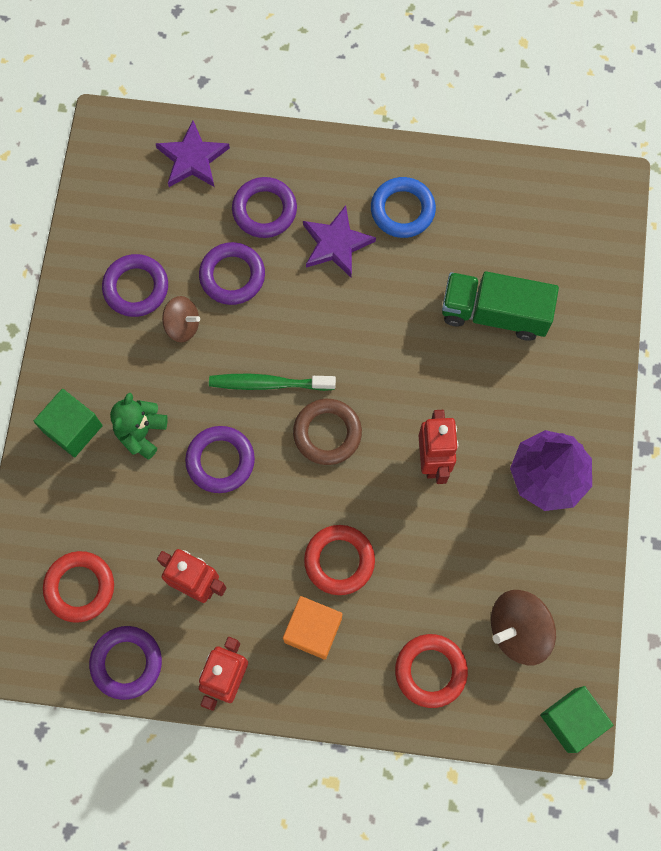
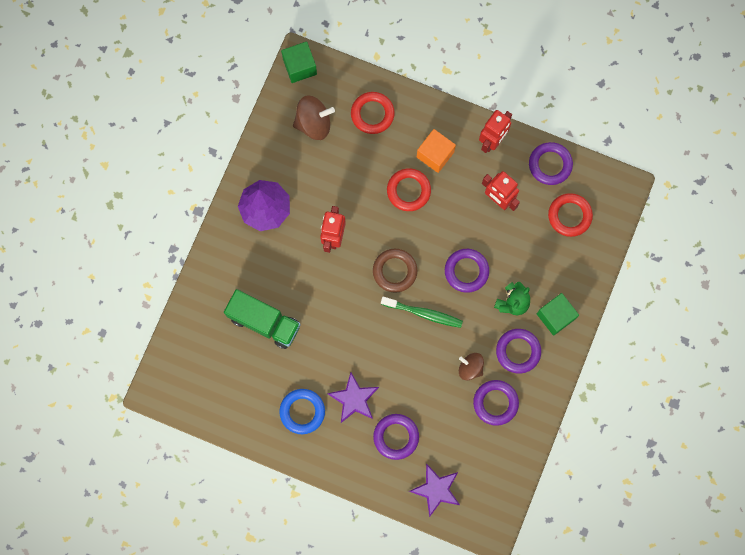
camera: 165 degrees left, 5 degrees up
(232, 276) = (429, 394): purple ring -> purple ring (518, 351)

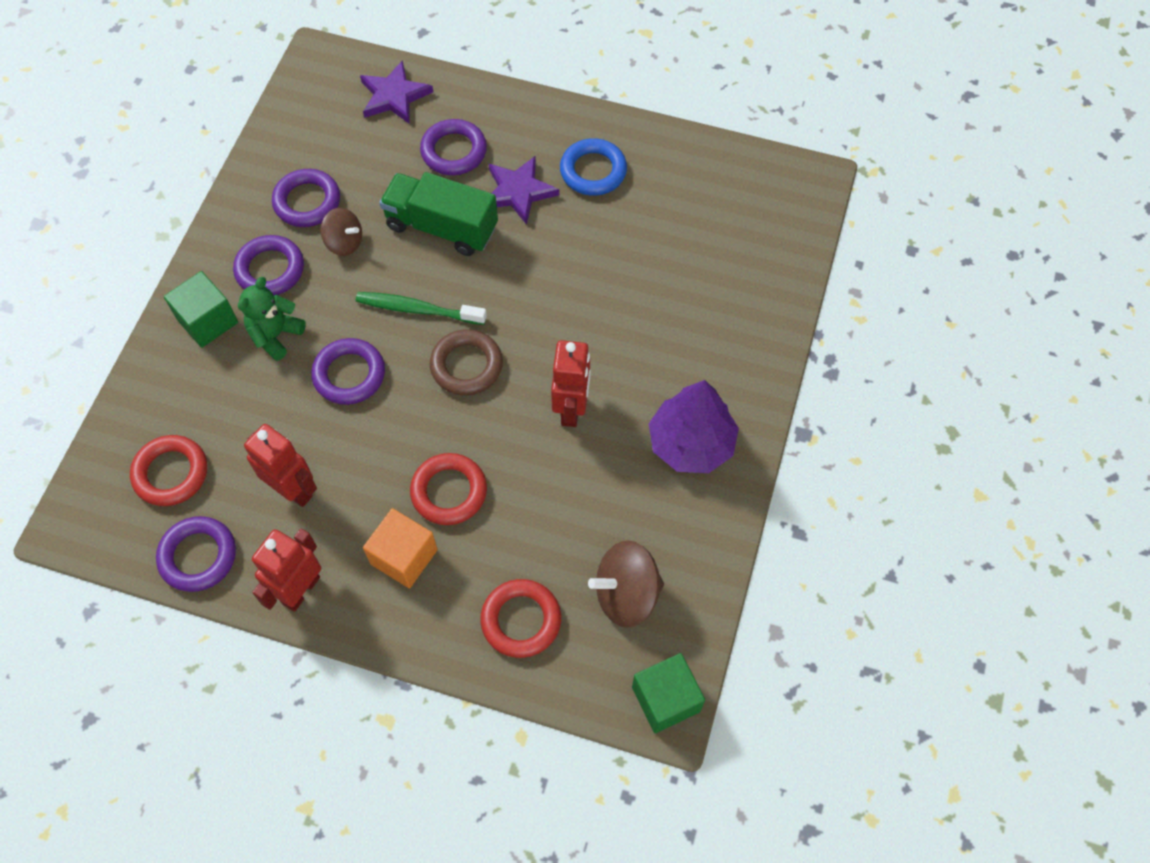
camera: 175 degrees right, 15 degrees down
(264, 322) = (666, 279): green truck -> green truck (442, 227)

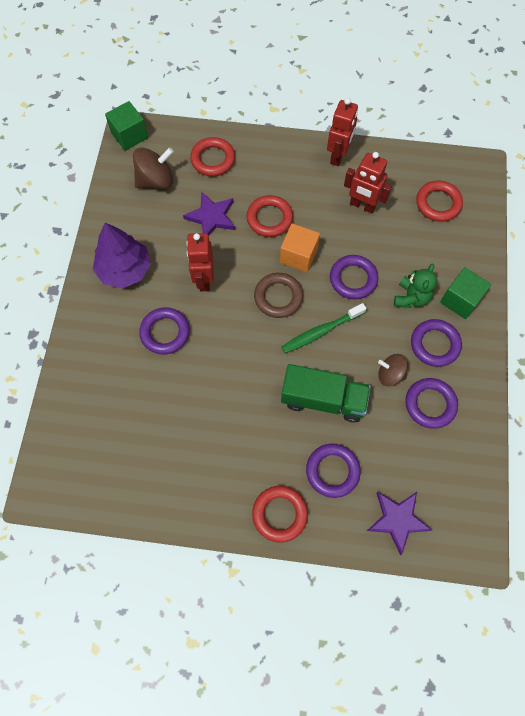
camera: 170 degrees right, 5 degrees up
(198, 556) = (402, 163): purple ring -> purple ring (165, 332)
(404, 557) = (286, 180): orange cube -> orange cube (298, 255)
(418, 309) = (321, 331): green toothbrush -> green toothbrush turned 150 degrees clockwise
(518, 192) = (272, 441): purple star -> purple star (211, 217)
(527, 120) = (279, 514): none -> red ring
(593, 171) = (217, 471): blue ring -> none

